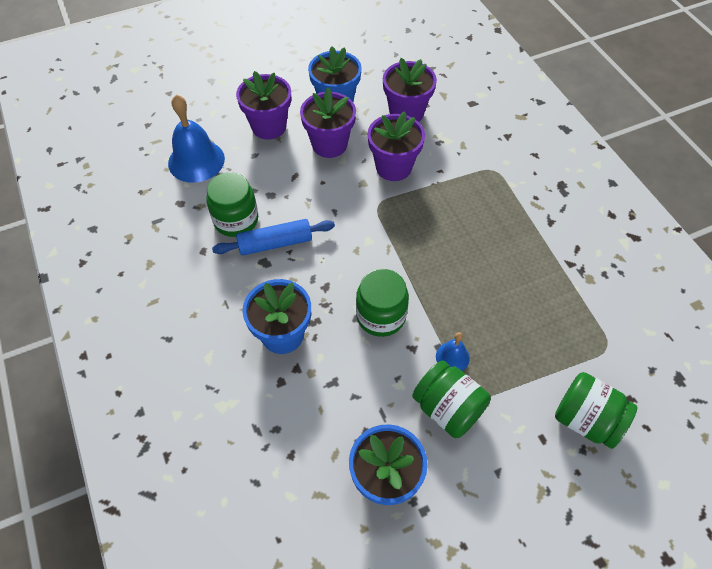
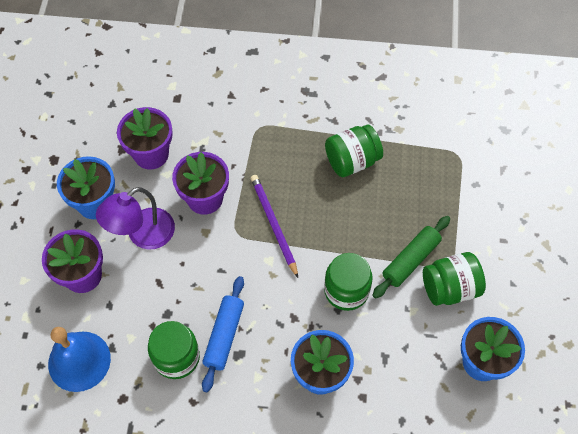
camera: 60 degrees left, 5 degrees up
(329, 144) = (143, 235): purple flower pot -> purple lamp
(405, 227) = (273, 225): none -> purple pencil
(452, 357) = (410, 260): blue bell -> green rolling pin
(586, 420) = (504, 205): green jar -> green jar (352, 161)

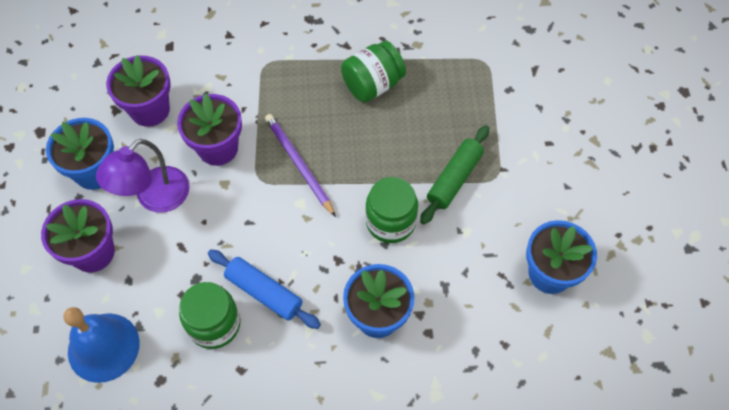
camera: 10 degrees left, 0 degrees up
(224, 336) = (264, 292): blue rolling pin -> blue rolling pin turned 60 degrees counterclockwise
(449, 288) = (501, 201): green jar -> none

